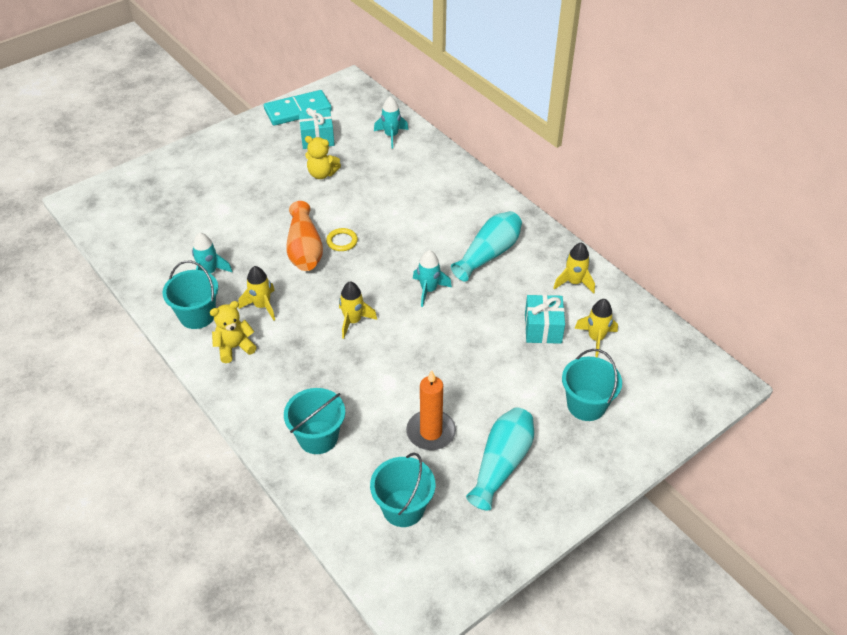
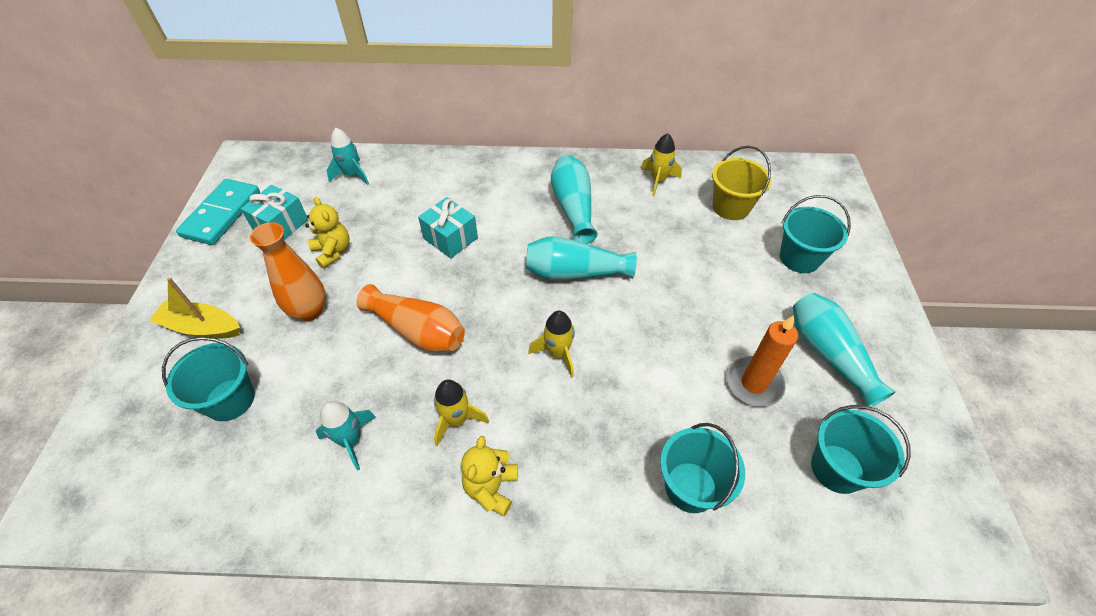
camera: 50 degrees left, 5 degrees up
(197, 315) = (403, 496): turquoise bucket -> turquoise bucket (230, 399)
(218, 166) = (201, 327): none -> yellow boat
(271, 196) = (309, 311): none -> orange vase
(322, 174) = (333, 252): yellow teddy bear -> yellow teddy bear turned 90 degrees counterclockwise
(342, 241) = (442, 294): yellow ring -> none
(428, 290) = (574, 272): turquoise rocket -> turquoise vase
(543, 328) = (692, 230): turquoise gift -> turquoise gift (450, 238)
(596, 338) = (731, 207): yellow rocket -> yellow bucket

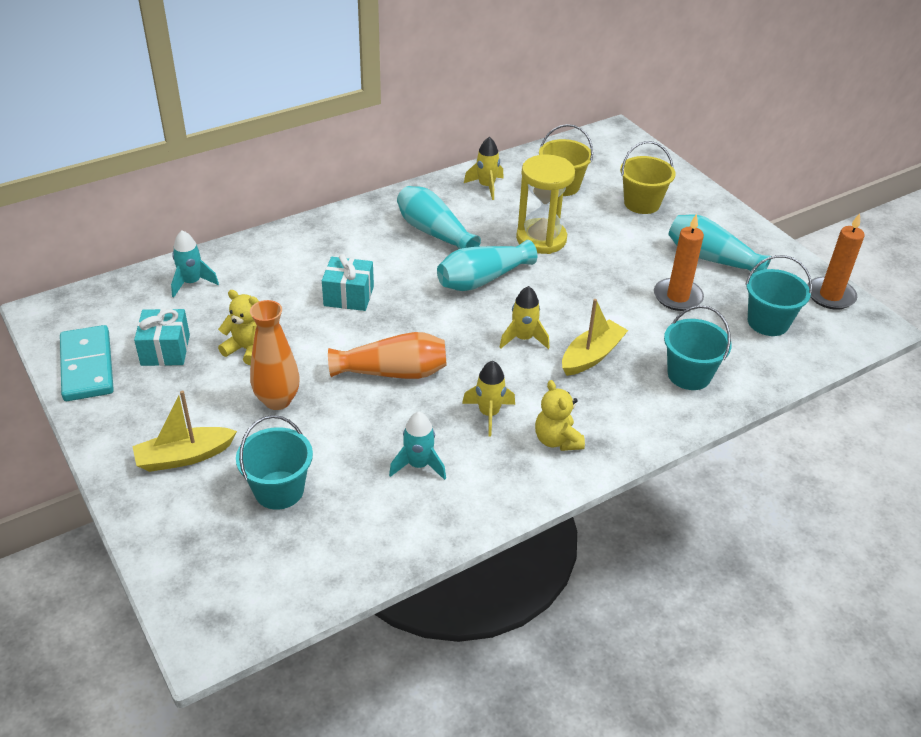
camera: 35 degrees left, 10 degrees down
(606, 407) = (591, 356): none -> yellow boat
(664, 254) = (541, 239): none -> yellow hourglass
(799, 258) = (642, 203): turquoise bucket -> yellow bucket
(947, 473) = (830, 295): none -> orange candle

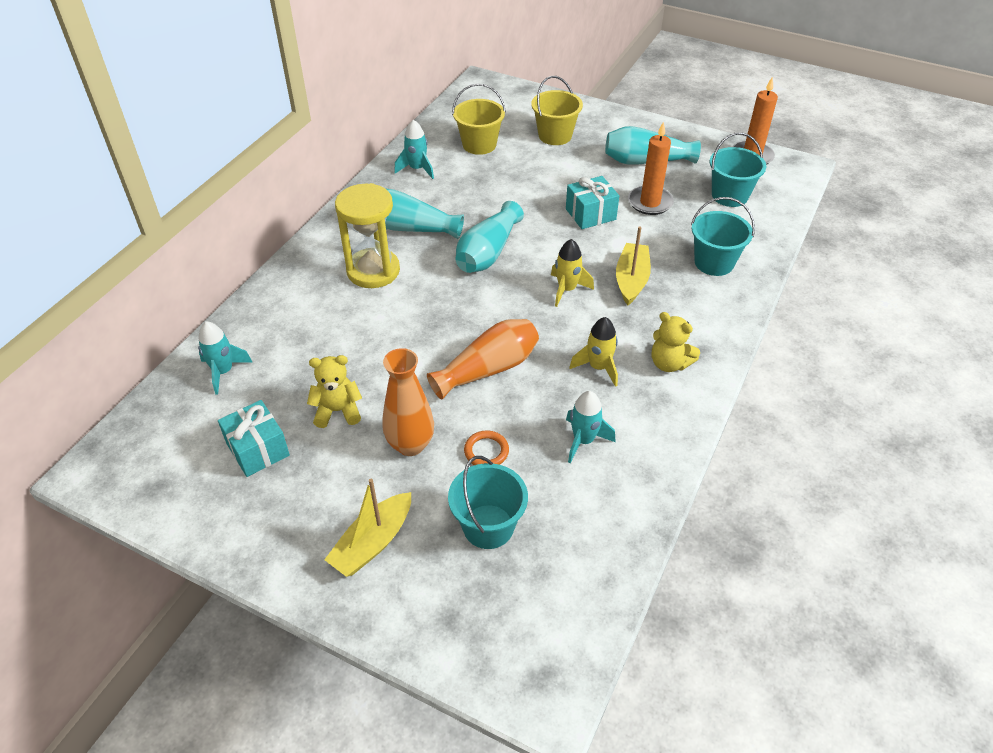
camera: 30 degrees left, 5 degrees up
(87, 366) = (190, 505): turquoise domino -> none
(331, 434) = (486, 451): none -> orange ring
(349, 296) = (386, 318): turquoise gift -> turquoise gift (590, 214)
(486, 186) = (417, 169): yellow rocket -> turquoise rocket
(541, 239) = (504, 197): yellow hourglass -> yellow hourglass (373, 271)

